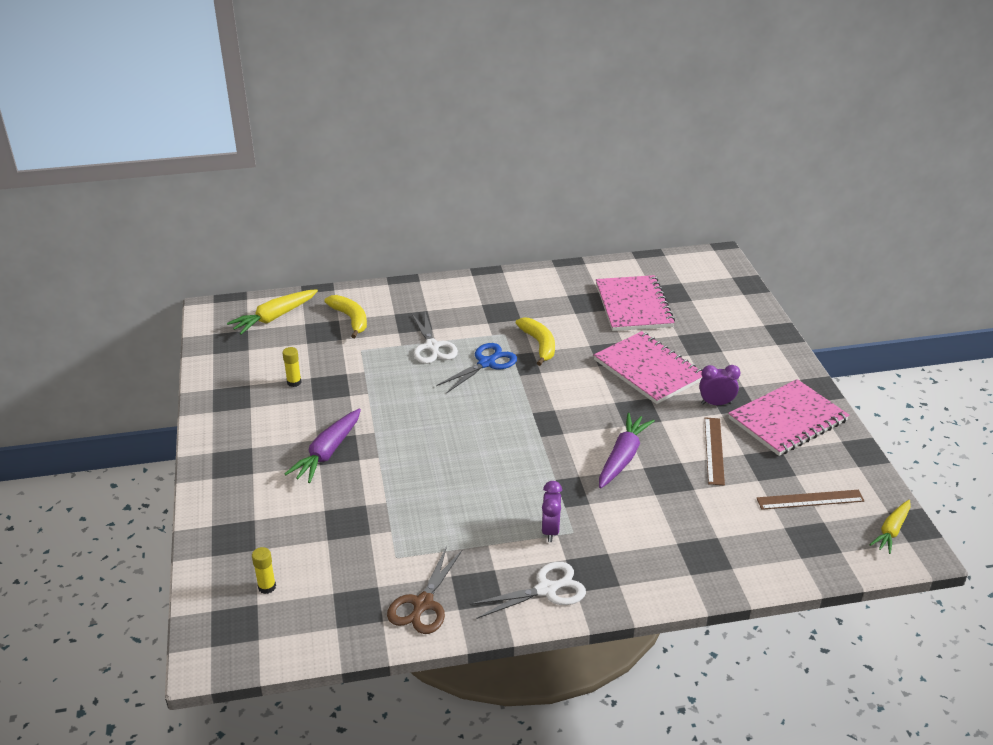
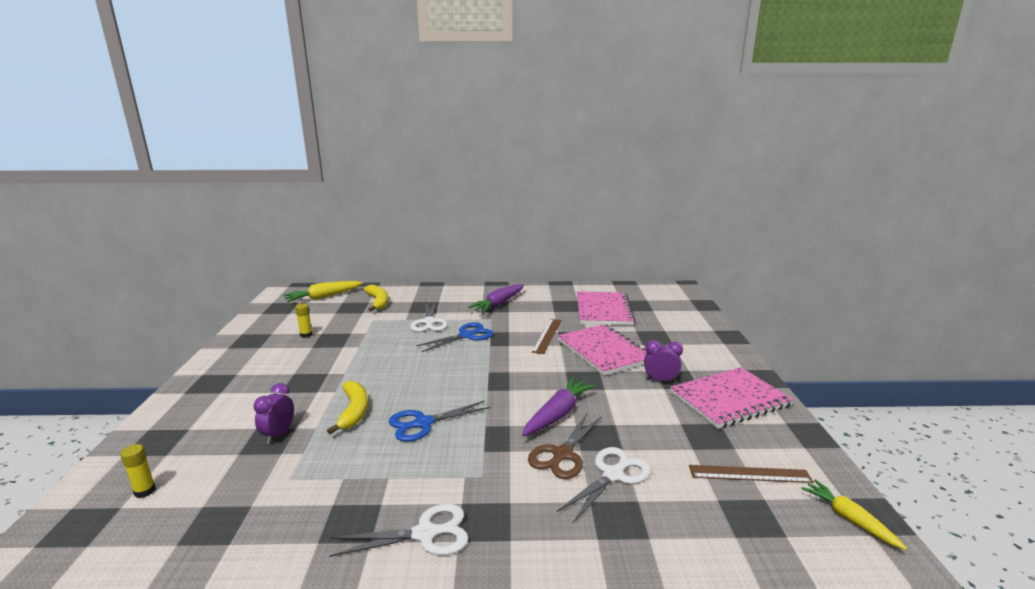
camera: 10 degrees right, 15 degrees down
(327, 452) = (294, 384): purple carrot -> purple carrot (498, 304)
(423, 604) = (284, 531): brown scissors -> brown scissors (562, 454)
(492, 484) = (423, 423): none -> blue scissors
(539, 344) = (516, 327): yellow banana -> yellow banana (354, 411)
(550, 530) = (459, 472): purple clock -> purple clock (278, 434)
(691, 516) = (613, 475): none -> white scissors
(714, 450) = (651, 417): brown ruler -> brown ruler (547, 335)
(891, 531) = (849, 519): yellow carrot -> yellow carrot turned 105 degrees clockwise

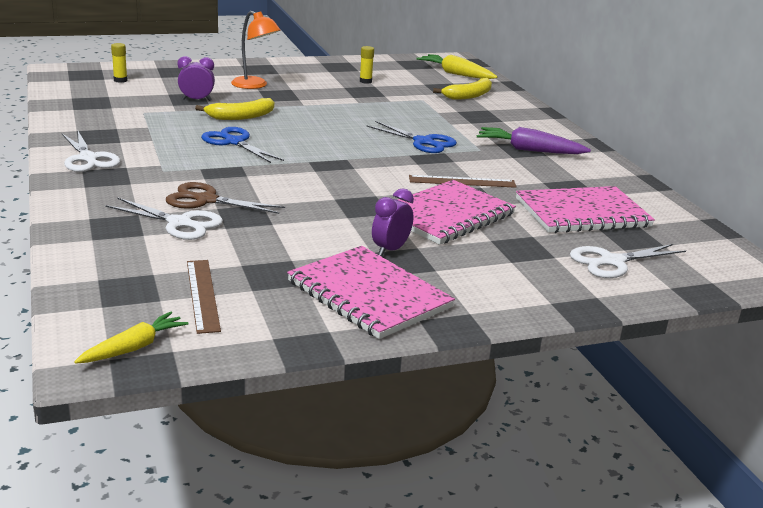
camera: 70 degrees right, 5 degrees up
(264, 392) = (255, 85): none -> orange lamp
(429, 322) = (441, 122): white scissors -> white scissors (612, 262)
(558, 414) = (278, 195): purple carrot -> none
(660, 380) = (390, 250): purple clock -> purple clock turned 135 degrees counterclockwise

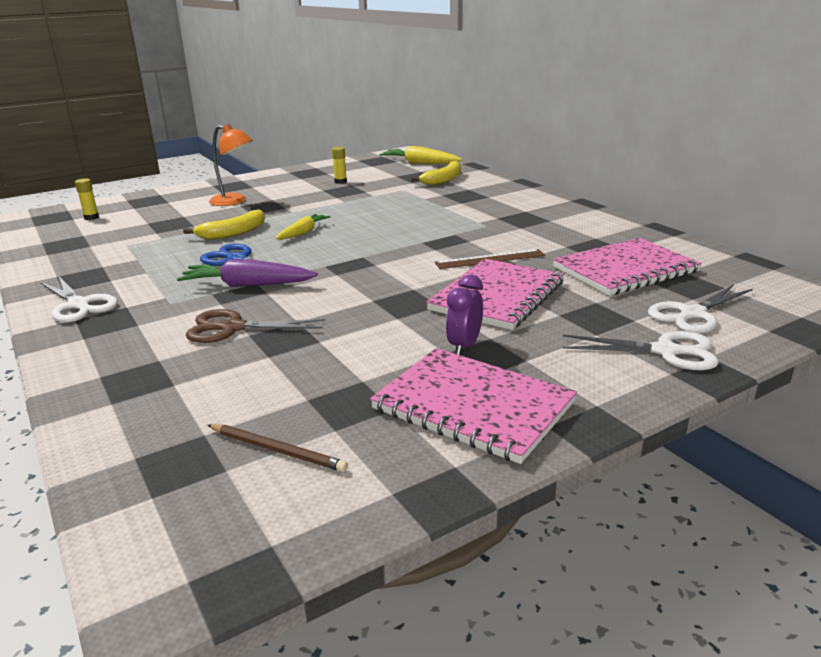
camera: 10 degrees left, 0 degrees up
(134, 348) = (216, 553): yellow carrot -> yellow carrot (303, 232)
(179, 223) = (212, 361): white scissors -> white scissors (665, 351)
(196, 100) = (180, 224): purple clock -> none
(202, 295) = (277, 450): brown ruler -> brown pencil
(423, 142) = (428, 228): blue scissors -> none
(529, 150) = (531, 219): purple carrot -> purple carrot (247, 285)

